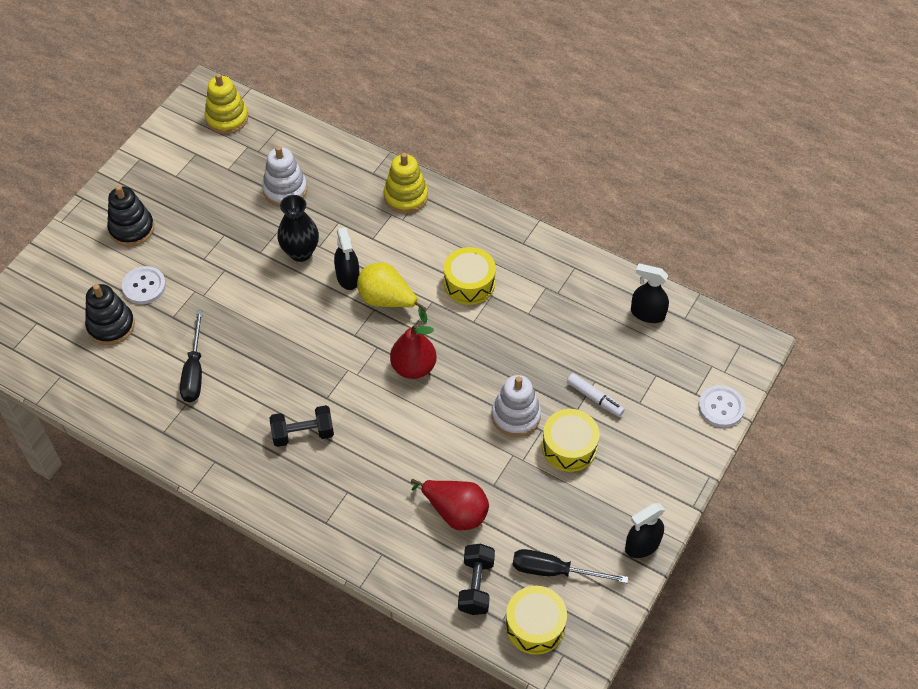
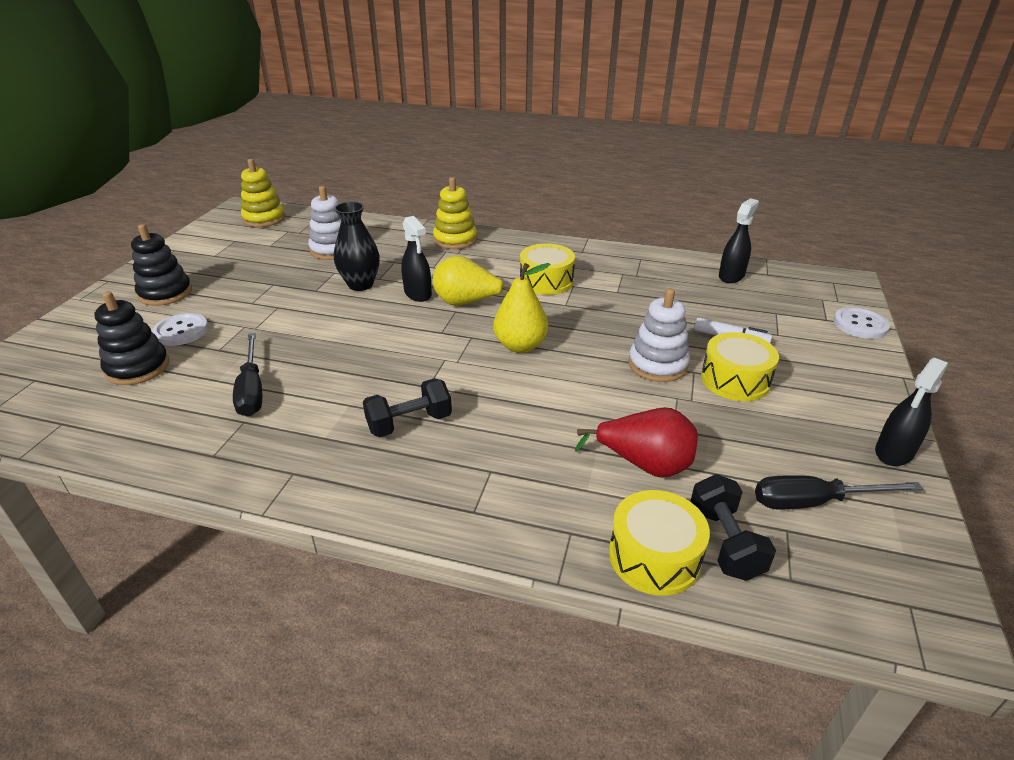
camera: 15 degrees left, 20 degrees down
(413, 367) = (520, 346): red pear -> yellow pear
(535, 625) = (841, 575): yellow drum -> yellow drum (654, 556)
(647, 313) = (731, 276): black spray bottle -> black spray bottle turned 120 degrees clockwise

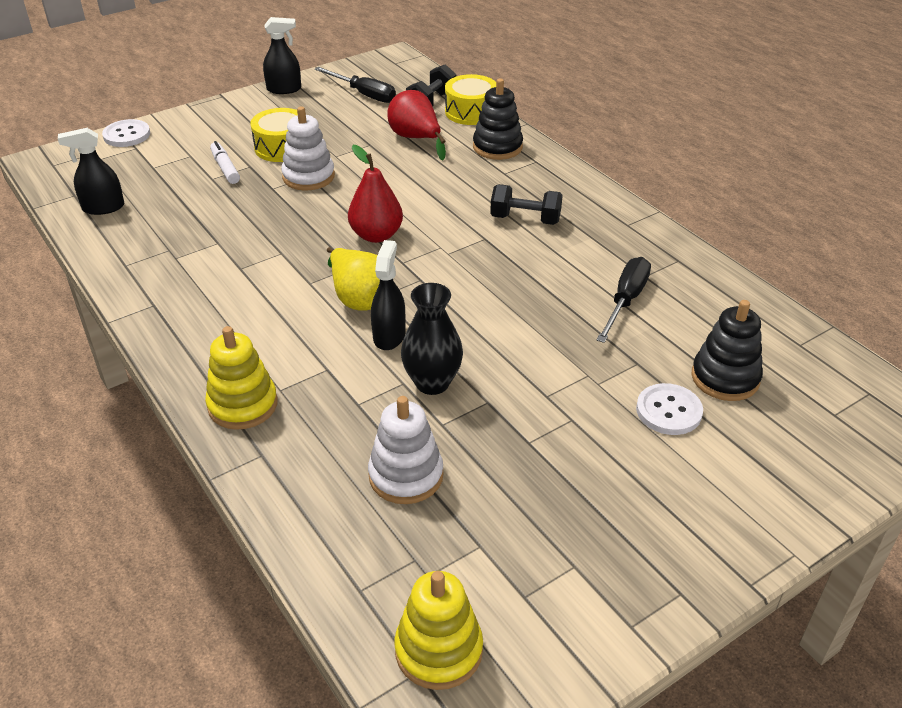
camera: 140 degrees left, 5 degrees up
(165, 293) = (671, 499): black stacking toy -> black stacking toy (497, 147)
(520, 346) = (376, 235): yellow pear -> red pear
(546, 281) = (253, 286): yellow drum -> none

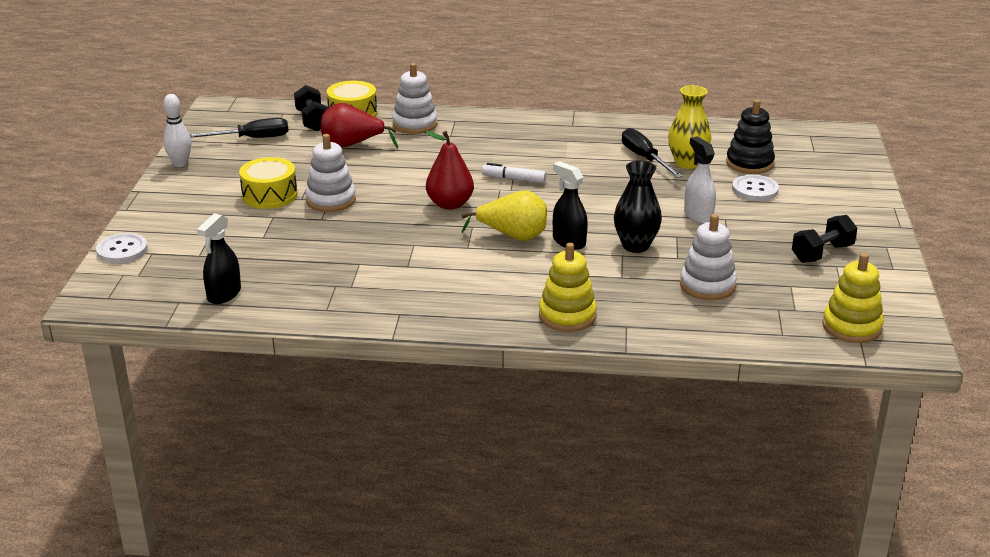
camera: 50 degrees left, 10 degrees down
(225, 168) = (258, 227): white marker -> white marker (514, 179)
(284, 89) = (180, 164): black spray bottle -> white bowling pin
(497, 147) = (415, 124): black stacking toy -> white stacking toy
(525, 219) = (515, 151): black dumbbell -> black dumbbell (822, 253)
(552, 396) = (698, 215): none -> white spray bottle
(657, 333) = (687, 163): none -> yellow vase

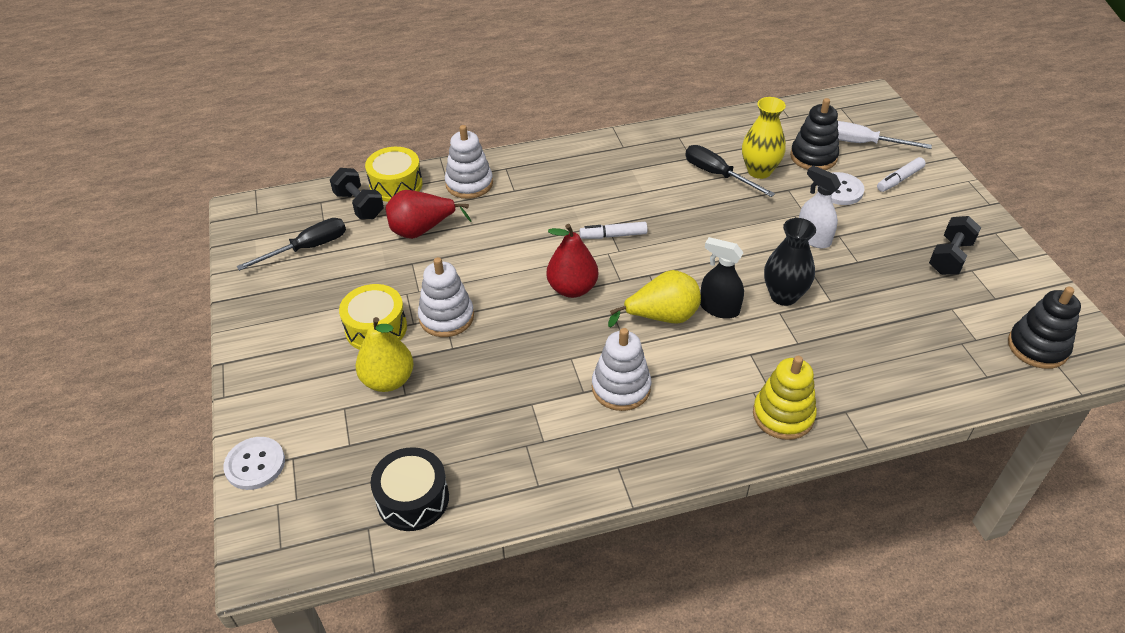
camera: 20 degrees left, 15 degrees up
(180, 164) = (248, 307): white bowling pin -> none
(224, 294) = (413, 499): black spray bottle -> black drum
(256, 226) = (388, 380): none -> yellow pear
(707, 285) = (881, 331): white stacking toy -> white stacking toy (621, 387)
(809, 163) = (863, 143): none -> white screwdriver
(822, 193) = (899, 179): none -> white marker
(851, 327) = (1037, 347): yellow stacking toy -> black stacking toy

